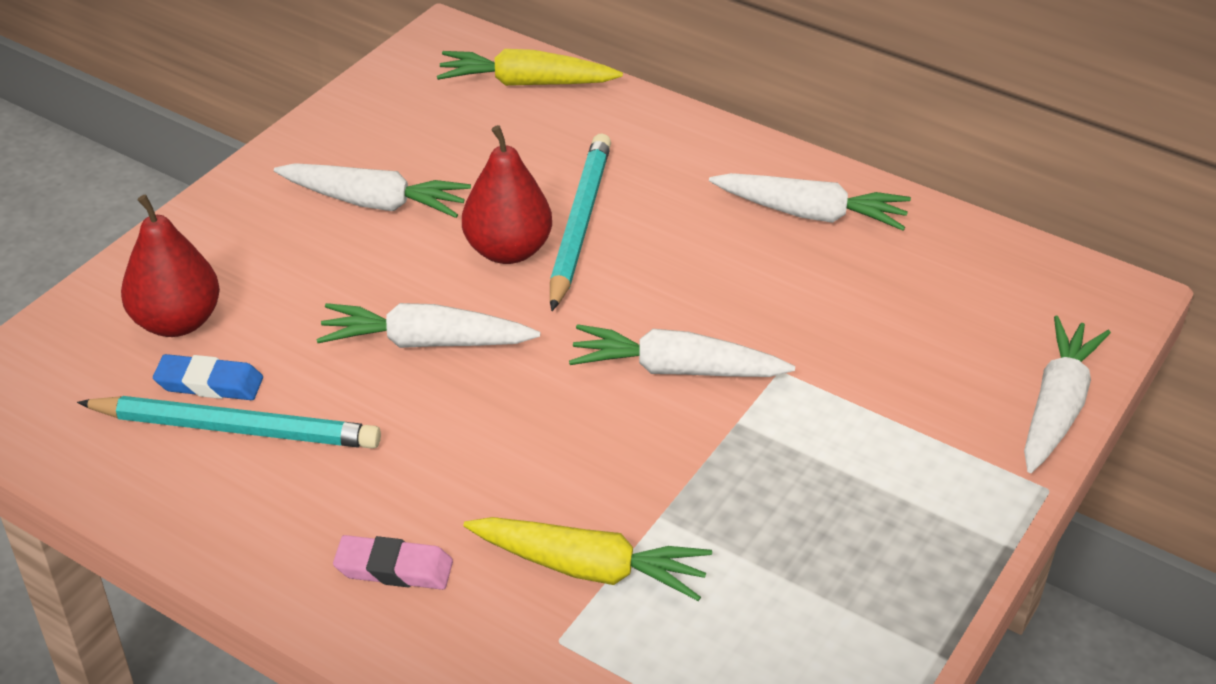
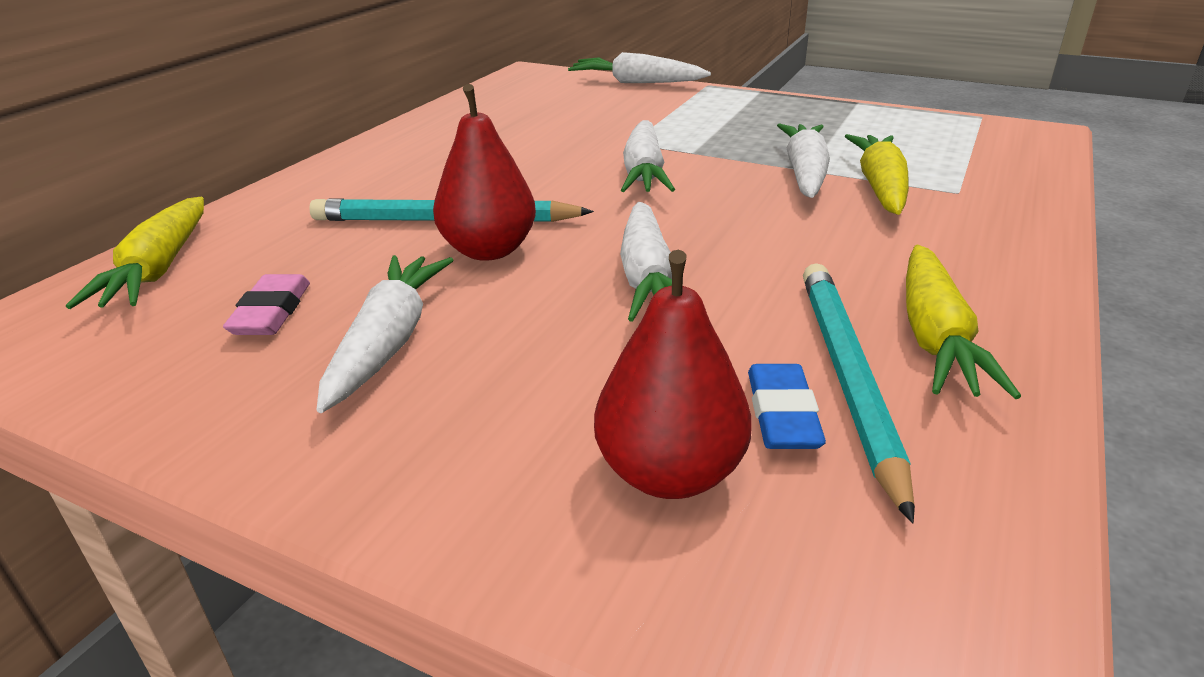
camera: 95 degrees left, 10 degrees down
(268, 499) = (935, 336): none -> yellow carrot
(394, 568) = (956, 258): pink eraser -> pink eraser (271, 312)
(809, 213) = (438, 140): white carrot -> white carrot (804, 173)

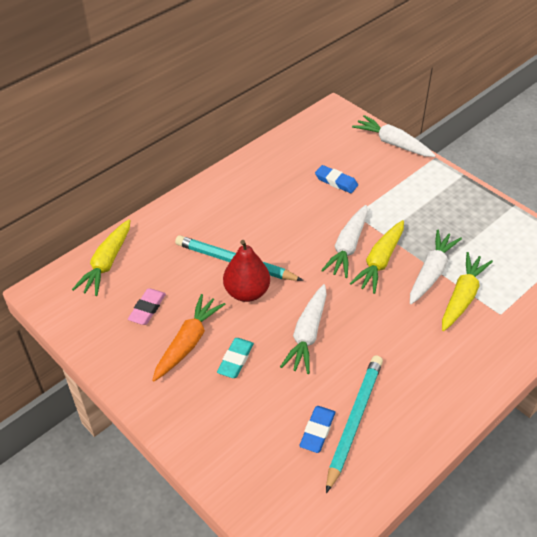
camera: 20 degrees right, 15 degrees up
(388, 342) = (187, 343): white carrot -> orange carrot
(515, 344) = (235, 360): none -> turquoise eraser
(576, 121) = (336, 181): none -> blue eraser
(670, 473) = (263, 444): red pear -> none
(935, 336) = (406, 411): yellow carrot -> yellow carrot (380, 261)

